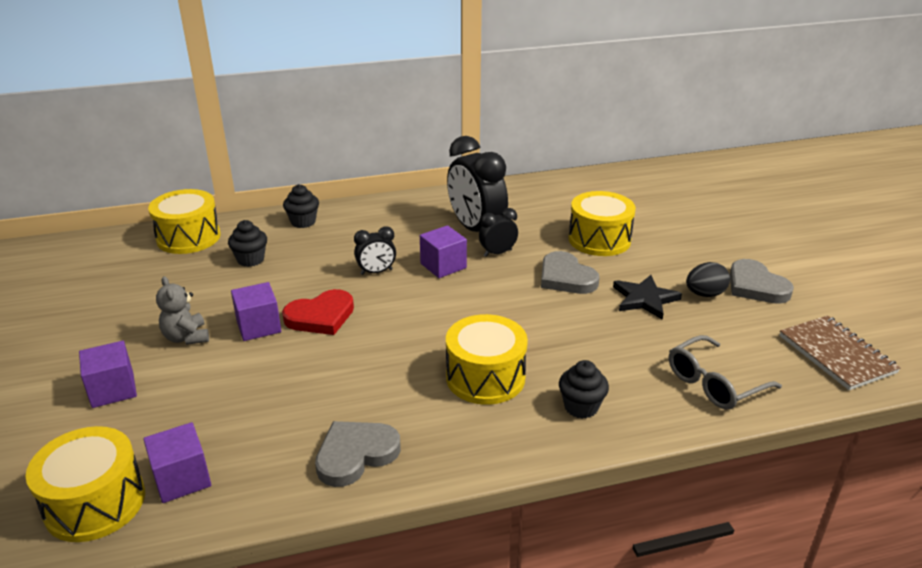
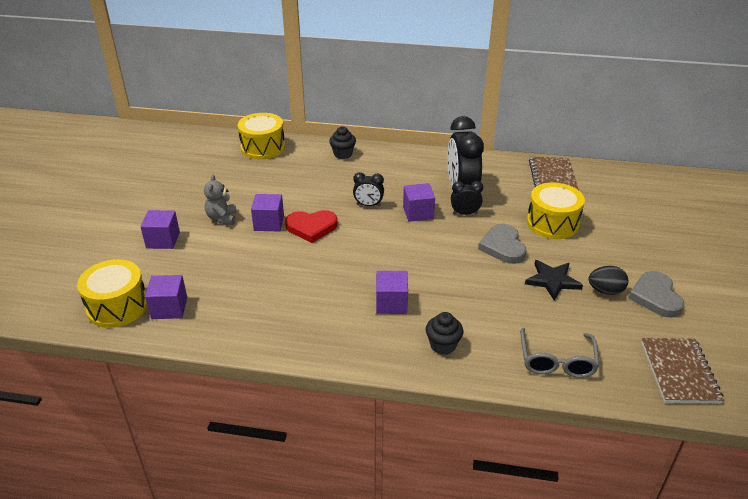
camera: 25 degrees right, 5 degrees up
(250, 260) = (292, 174): black cupcake -> none
(355, 455) = (275, 327): grey heart -> none
(485, 377) = (391, 303): yellow drum -> purple cube
(563, 192) = (552, 176): none -> brown notebook
(714, 383) = (557, 361): grey glasses -> grey glasses turned 75 degrees counterclockwise

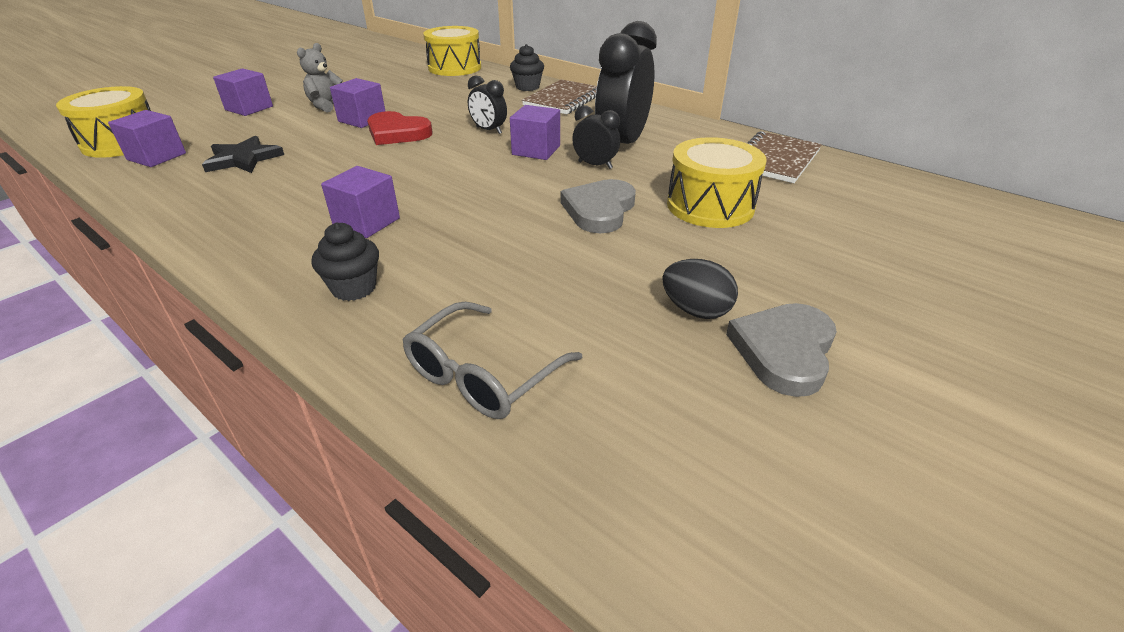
camera: 30 degrees right, 0 degrees up
(552, 281) = (621, 269): black star -> black star (243, 159)
(679, 372) = (694, 496): brown notebook -> brown notebook (564, 99)

